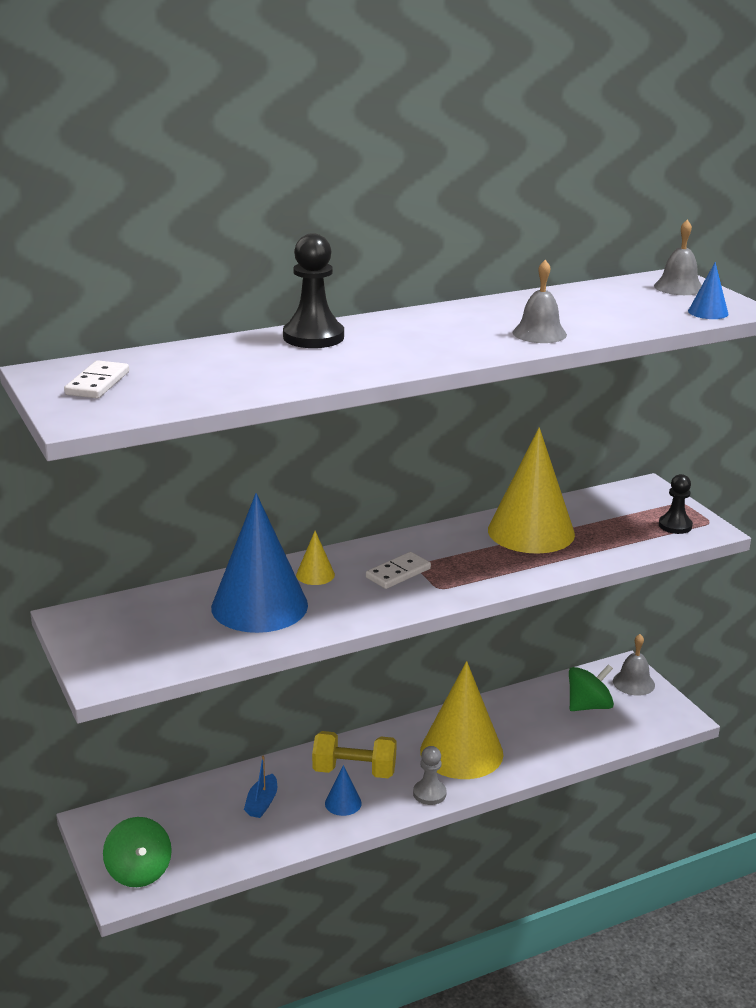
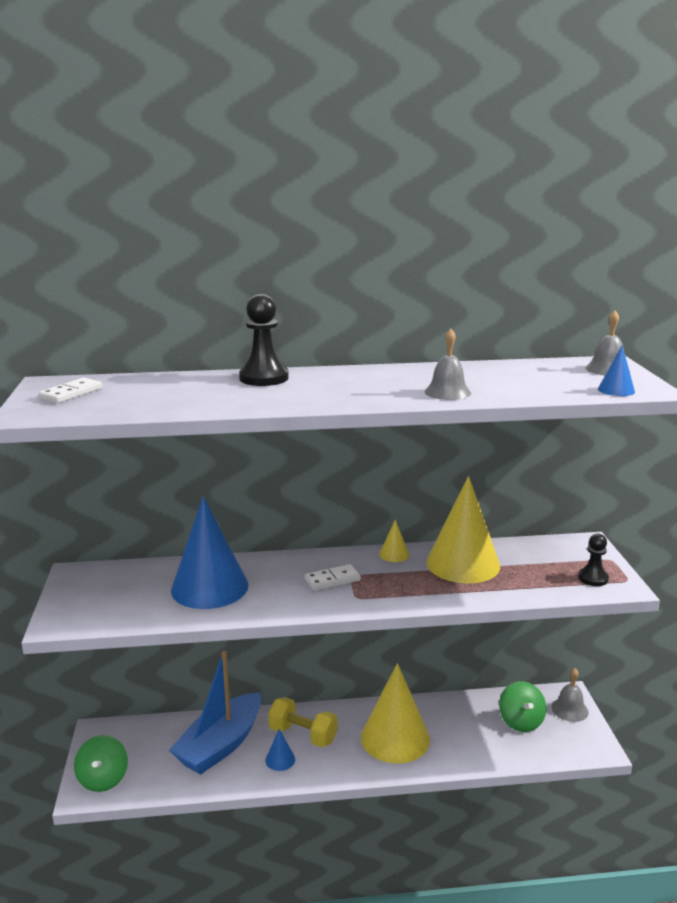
camera: 20 degrees right, 5 degrees down
(262, 803) = (220, 745): blue boat -> blue boat, size x2.44
(315, 575) = (268, 570): yellow cone -> yellow cone (394, 554)
(429, 793) = (351, 768): grey pawn -> none
(589, 706) = (521, 721): green spinning top -> green spinning top turned 90 degrees clockwise

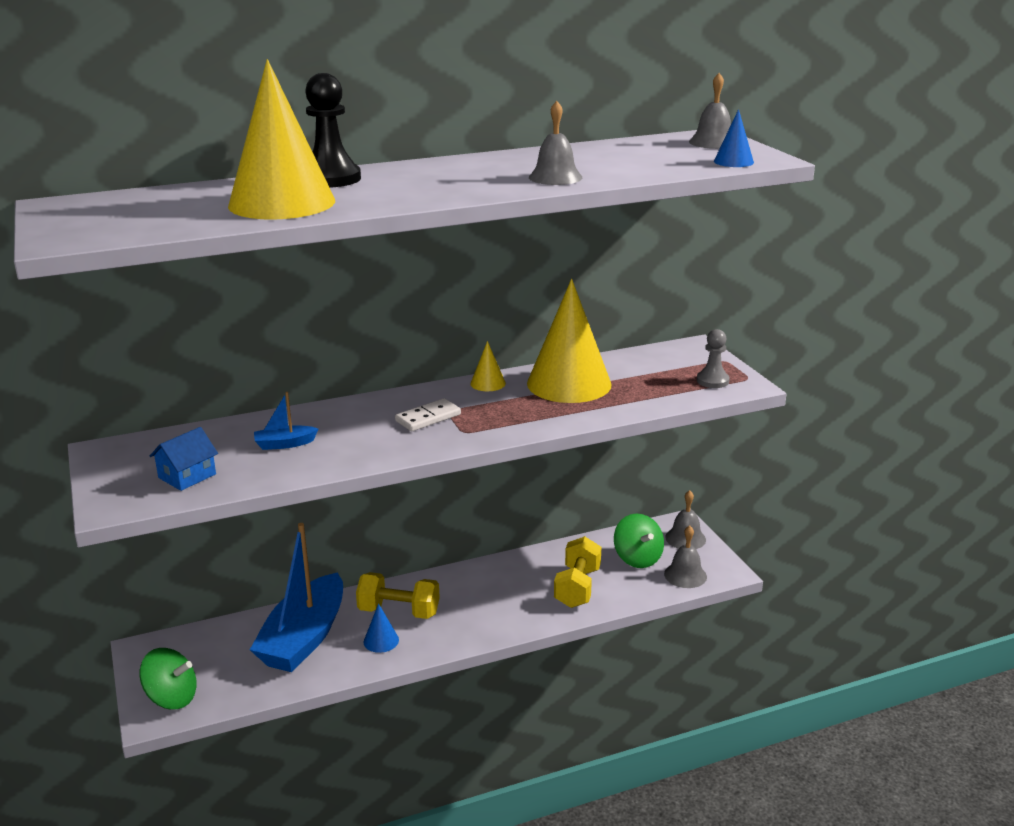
camera: 15 degrees left, 5 degrees up
(71, 393) = (98, 213): white domino -> none
(103, 779) = (172, 698): green spinning top -> green spinning top turned 60 degrees counterclockwise
(124, 605) = (187, 476): none -> blue house
(209, 587) = (284, 444): blue cone -> blue boat
(395, 738) = (505, 597): yellow cone -> yellow cone (282, 203)
(459, 740) = (577, 587): none -> yellow dumbbell
(560, 746) = (685, 575): none -> grey bell
(593, 578) = (712, 381): black pawn -> grey pawn

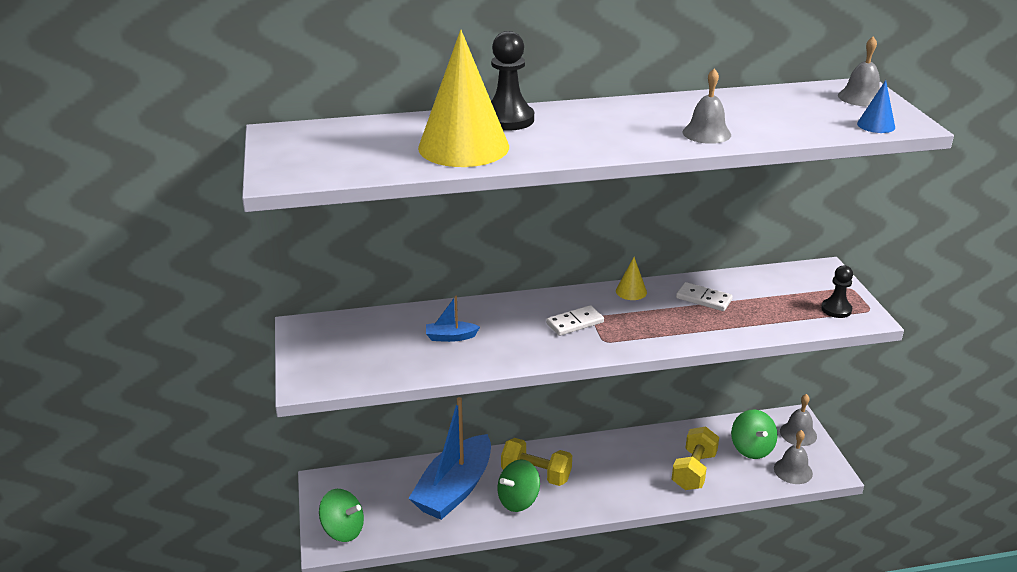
camera: 10 degrees right, 5 degrees up
(187, 476) = (368, 360): blue house -> none
(381, 641) = (518, 500): blue cone -> green spinning top
(569, 383) = (703, 299): yellow cone -> white domino
(712, 381) = (836, 309): grey pawn -> black pawn

